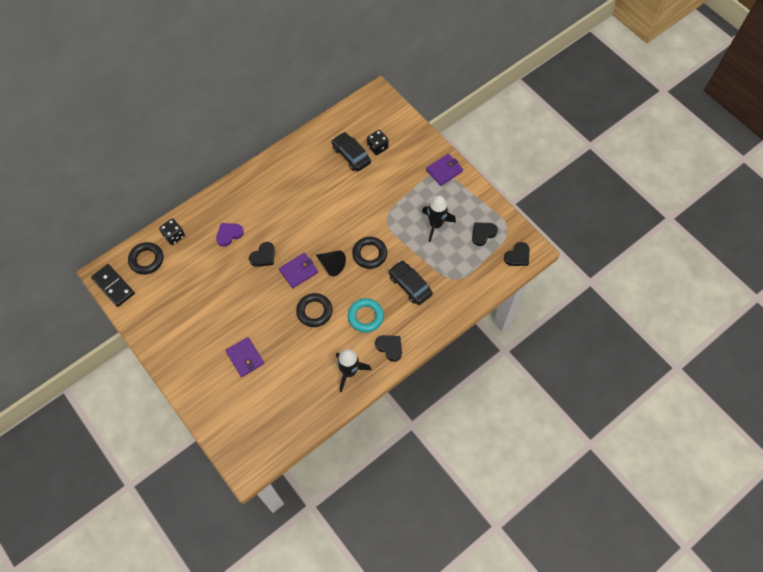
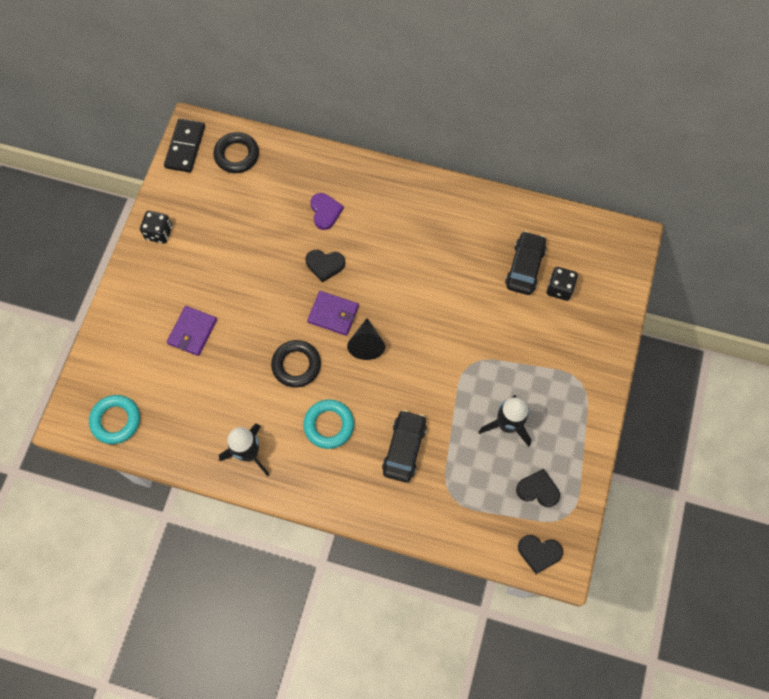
camera: 55 degrees right, 5 degrees up
(174, 236) = (283, 160): black dice -> black dice (159, 233)
(229, 234) = (325, 212): purple heart -> purple heart turned 60 degrees clockwise
(268, 439) = (116, 420): none -> turquoise ring
(369, 254) = (411, 376): black ring -> none
(390, 347) = (309, 478): black heart -> none
(444, 170) = (589, 386): purple wallet -> none

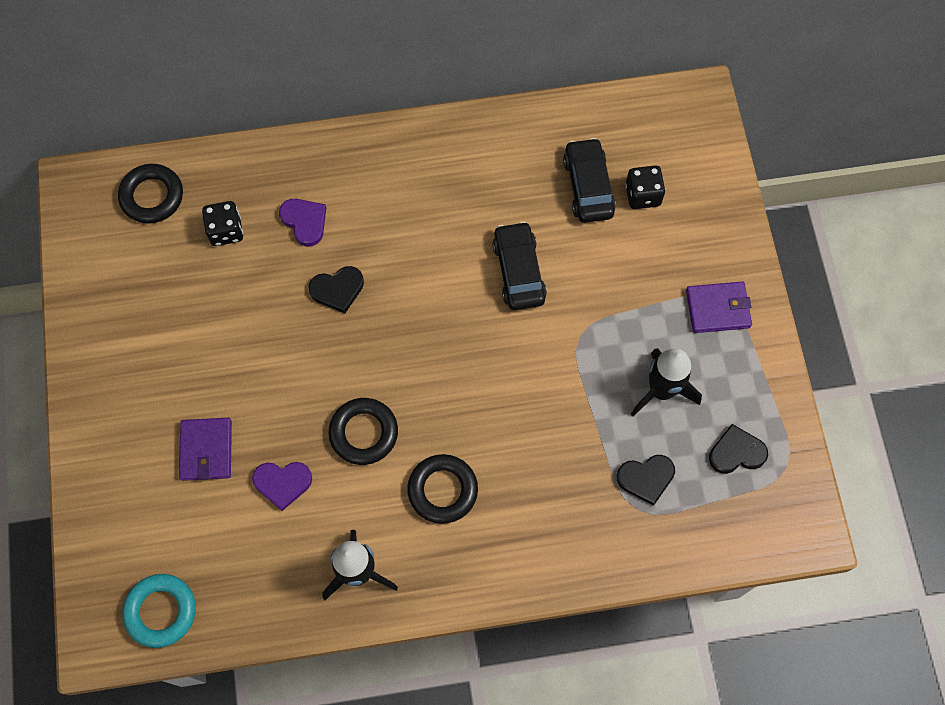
camera: 25 degrees left, 0 degrees up
(159, 233) = (97, 341): black dice -> black dice (226, 231)
(185, 147) = (77, 214): black domino -> none
(229, 374) = (282, 483): none -> purple heart
(329, 425) = (442, 490): turquoise ring -> black ring
(333, 314) = (379, 347): purple wallet -> purple wallet (717, 309)
(366, 344) = (440, 367): black cone -> none
(404, 448) = (551, 476): black car -> black car (519, 271)
(539, 553) = (775, 528): black heart -> black heart (646, 478)

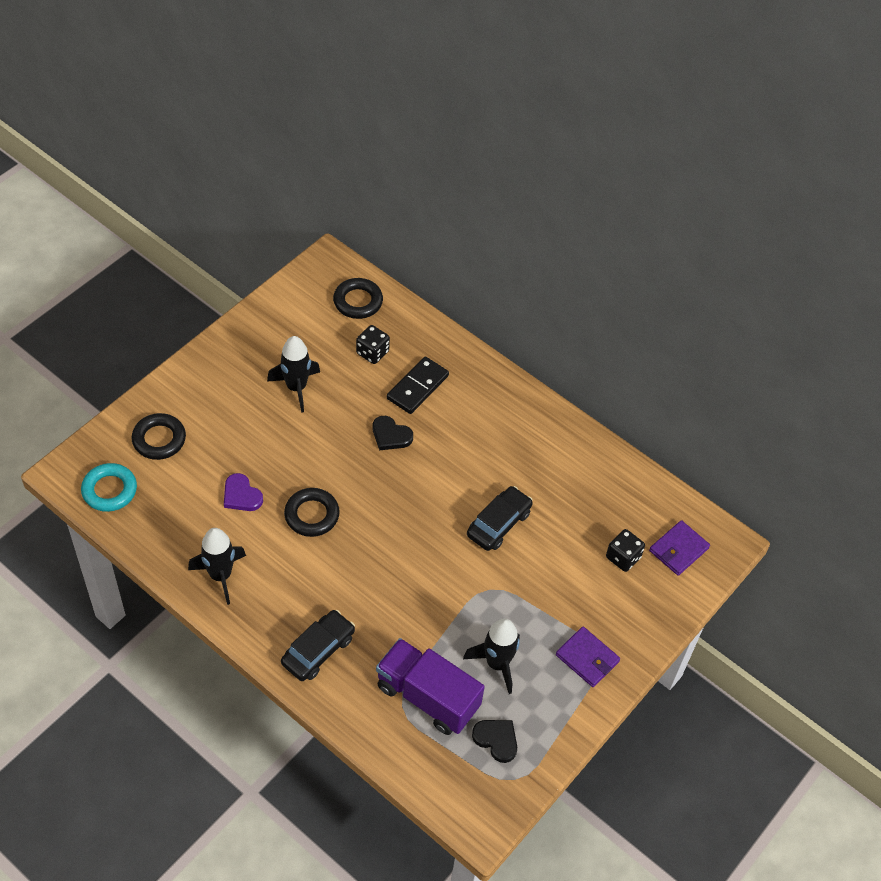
camera: 45 degrees right, 15 degrees down
(202, 334) = (296, 388): none -> black rocket
(206, 450) = (227, 442): purple wallet -> purple wallet (678, 549)
(305, 222) = (417, 387): purple heart -> black domino
(442, 490) = (314, 584): black ring -> black ring (159, 439)
(588, 186) = (596, 522): black car -> black car (318, 650)
(646, 478) = (427, 696): black heart -> purple truck

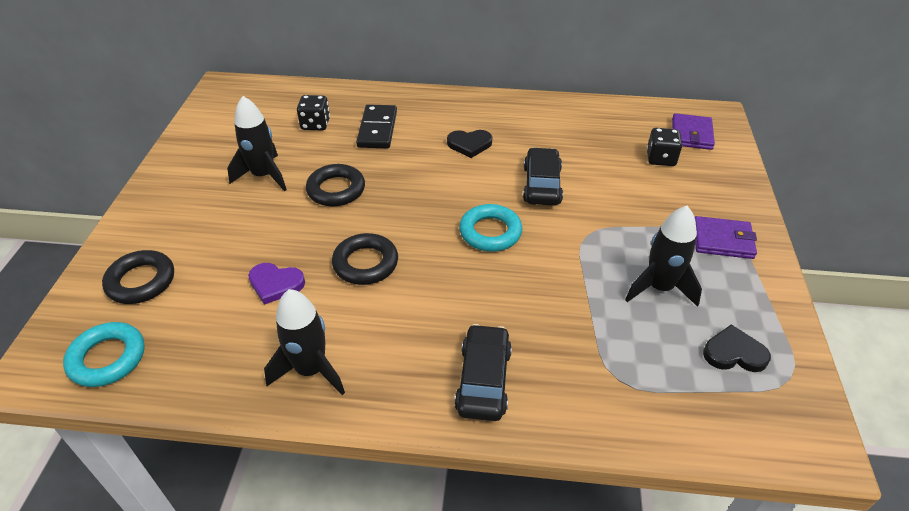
camera: 30 degrees left, 10 degrees down
(358, 301) = (272, 99): black ring -> black ring (336, 190)
(390, 435) = (385, 170): black heart -> black heart (469, 144)
(420, 543) = (490, 232): none -> turquoise ring
(427, 696) = (632, 355): purple truck -> none

